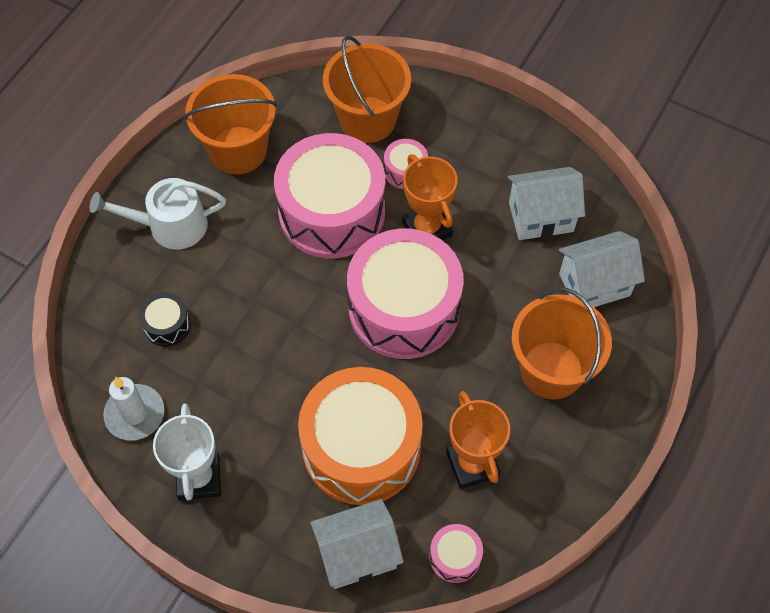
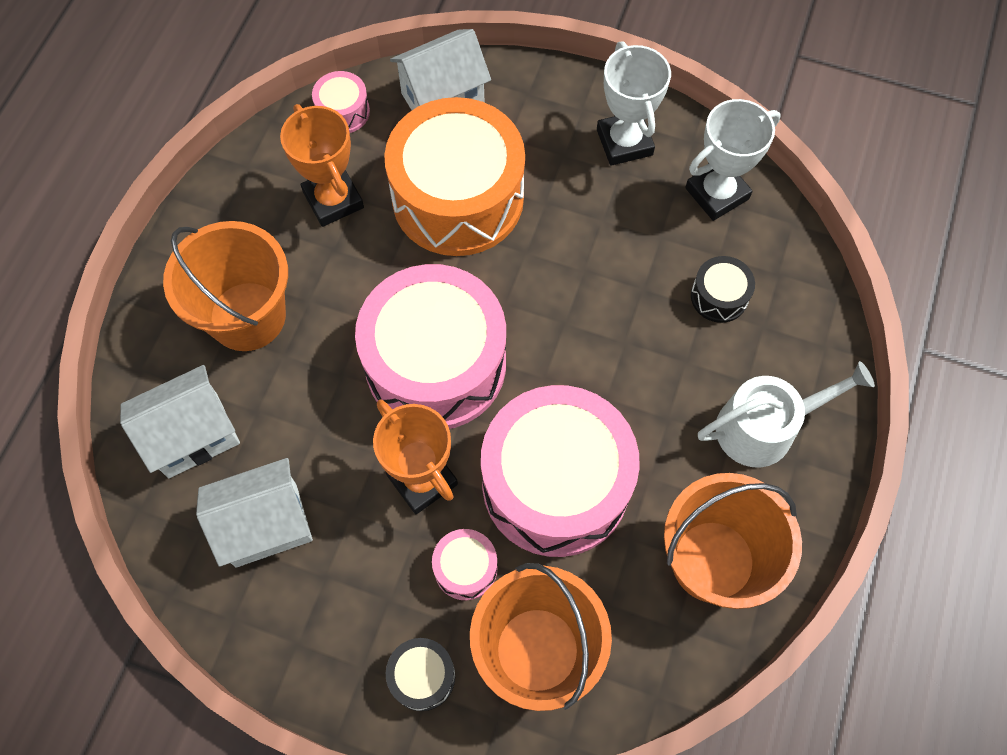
camera: 170 degrees right, 5 degrees up
(135, 414) = (717, 193): white candle -> white trophy
(443, 117) = (422, 676): none -> black drum

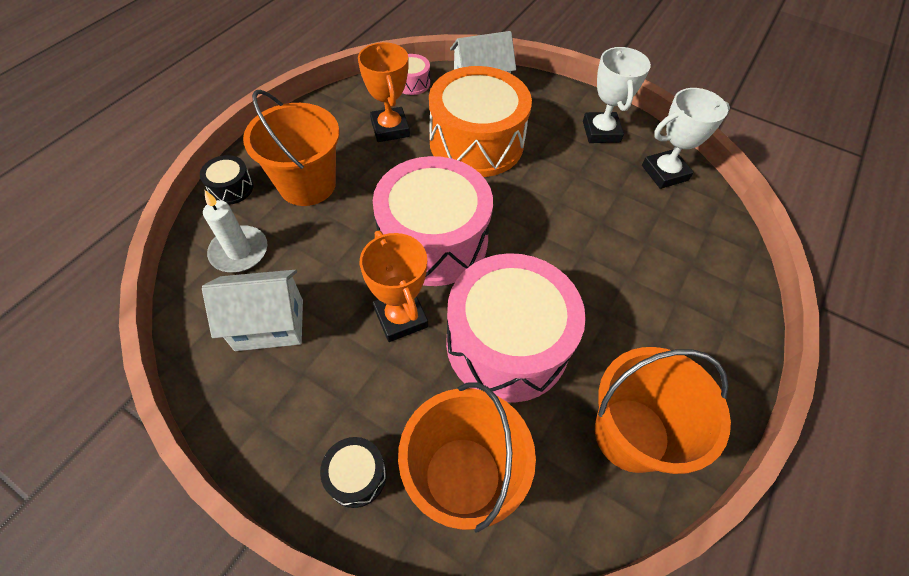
camera: 10 degrees right, 10 degrees down
(193, 435) = (239, 251): white house -> white candle
(465, 568) = (418, 393): pink drum -> none
(719, 296) = (659, 237): black drum -> black drum (231, 188)
(765, 427) = (687, 336): white watering can -> none

